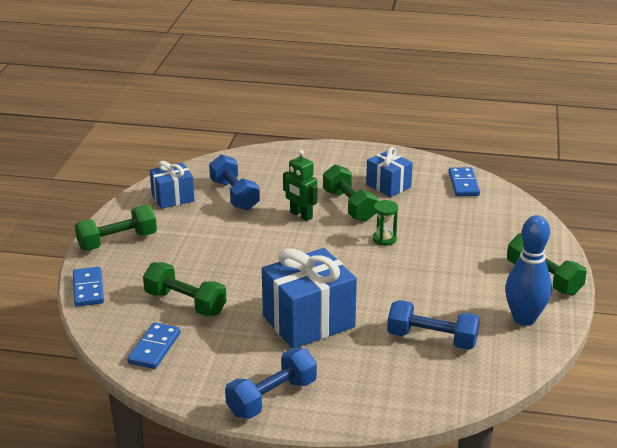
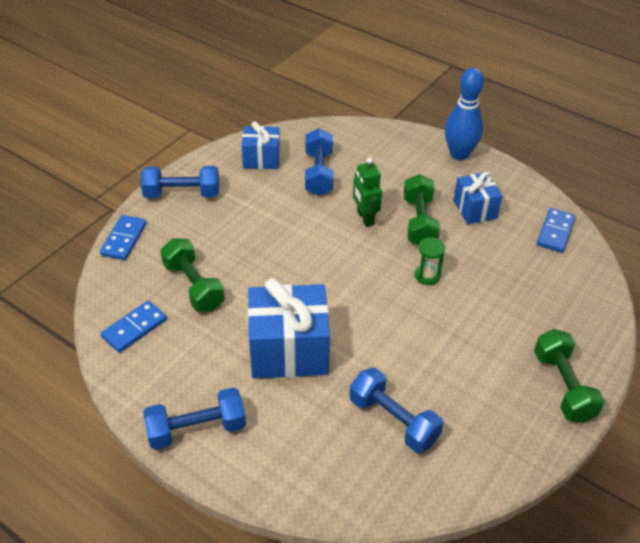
camera: 25 degrees right, 15 degrees up
(117, 241) = (182, 194): green dumbbell -> blue dumbbell
(524, 319) = (506, 432): blue bowling pin -> blue bowling pin (459, 154)

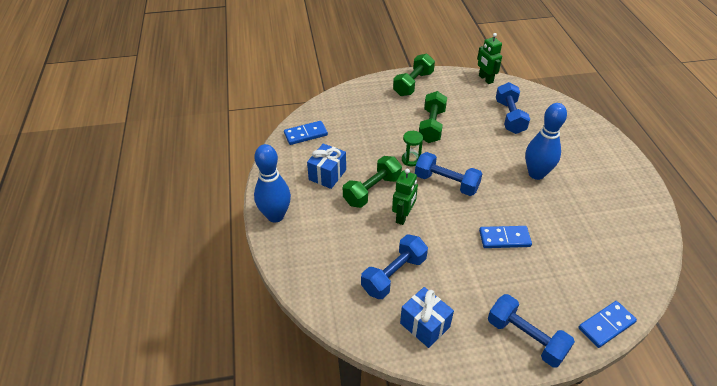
camera: 135 degrees left, 0 degrees up
(134, 328) = (632, 246): blue domino -> blue domino (504, 238)
(193, 286) = (570, 248): green dumbbell -> green dumbbell (431, 126)
(197, 429) = (620, 170): blue dumbbell -> blue dumbbell (446, 183)
(289, 350) = (536, 174): blue gift -> blue bowling pin
(495, 476) = (485, 79): none -> green robot

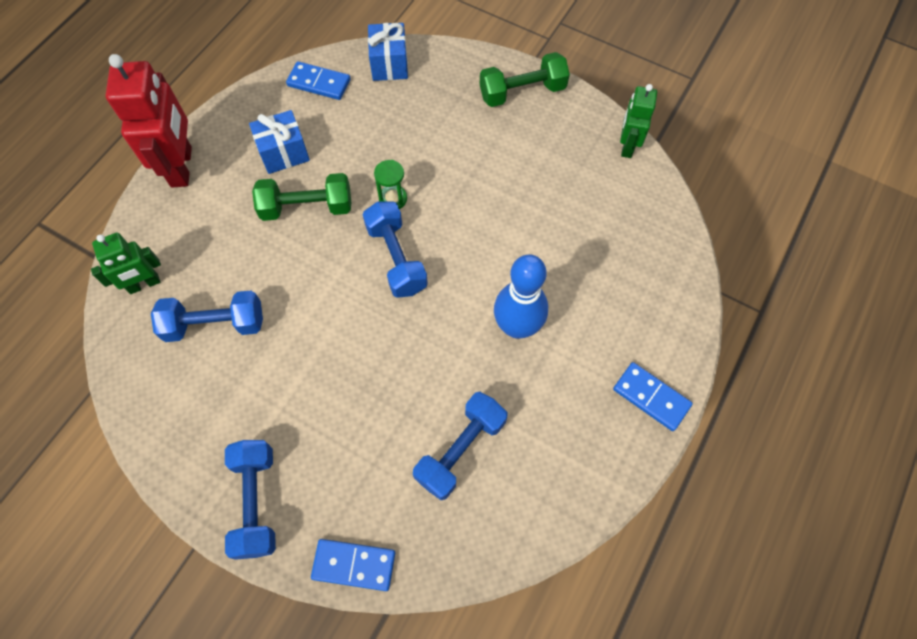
camera: 40 degrees right, 20 degrees up
(275, 216) = (182, 167): blue bowling pin -> red robot
(403, 216) = (301, 264): green robot -> green robot (144, 284)
(424, 325) = (180, 402): blue gift -> blue gift (389, 64)
(431, 126) = (472, 169): green dumbbell -> none
(504, 238) = (374, 377): blue domino -> blue domino (651, 397)
(509, 117) = (586, 224): blue dumbbell -> blue dumbbell (460, 450)

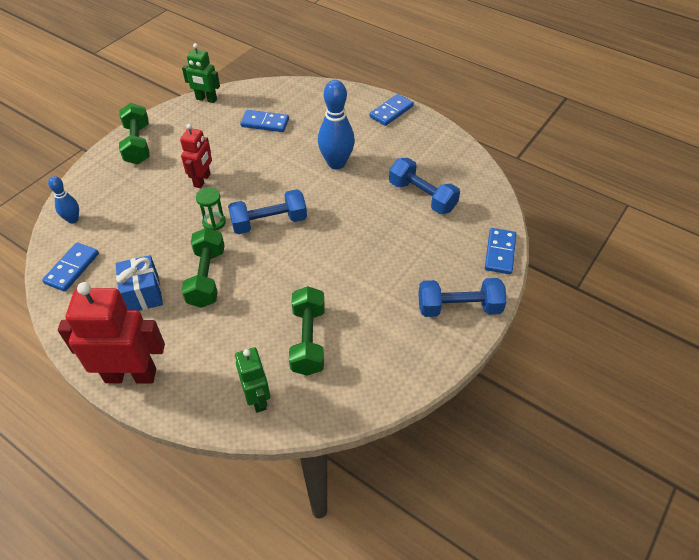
camera: 85 degrees left, 15 degrees down
(215, 324) = (308, 340): blue dumbbell -> green dumbbell
(389, 64) = (73, 219): blue gift -> blue bowling pin
(465, 173) = (202, 180): none -> red robot
(590, 225) = (265, 123): none -> blue domino

